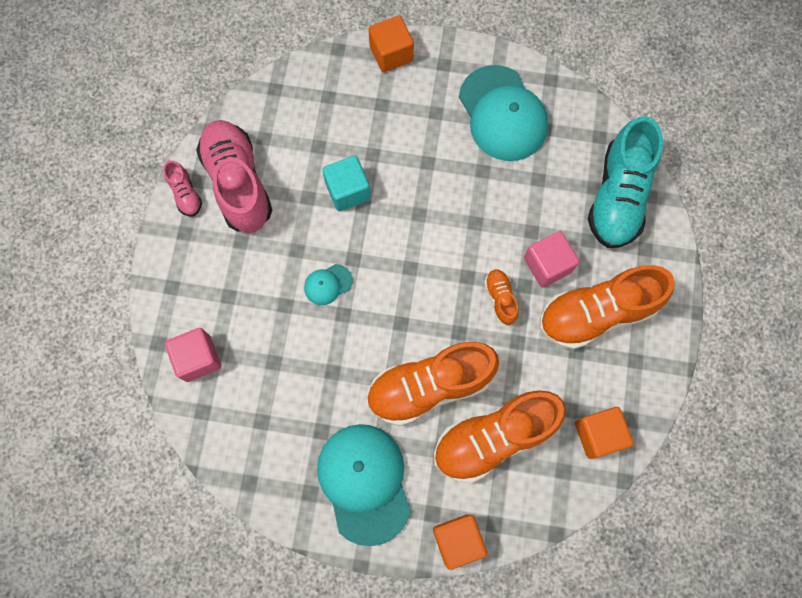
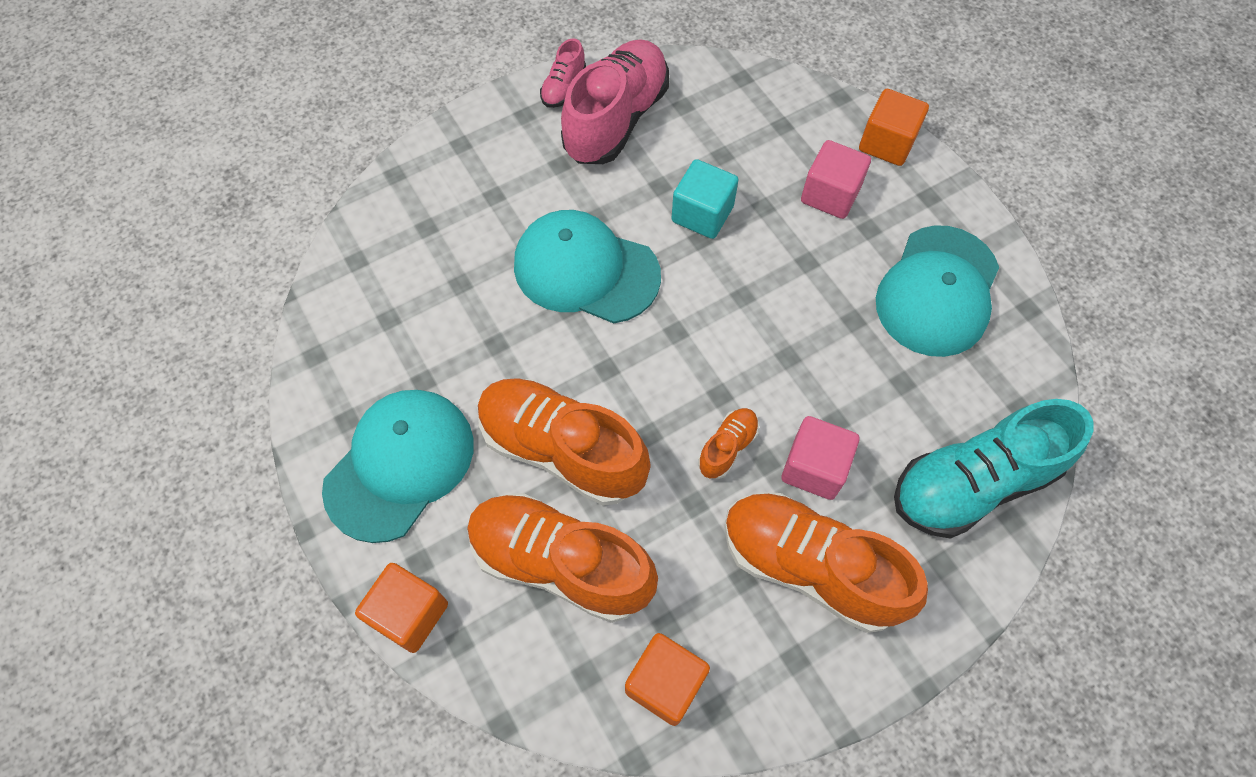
camera: 50 degrees right, 10 degrees down
(198, 358) = (408, 217): pink cube -> pink cube (830, 194)
(328, 284) = (586, 270): turquoise cap -> turquoise cap, size x2.25

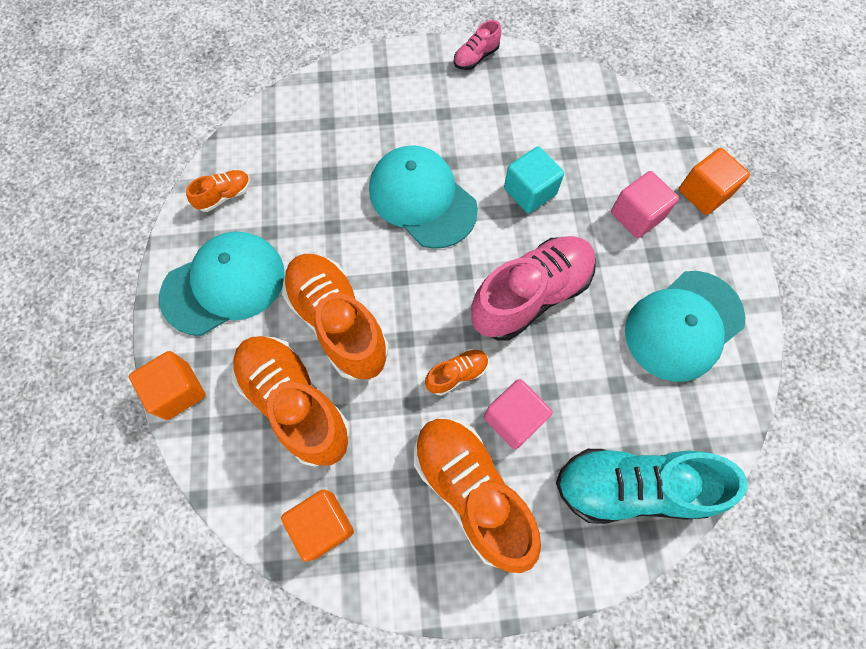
camera: 25 degrees right, 5 degrees up
(344, 361) = (224, 196): none -> orange shoe
(616, 119) = (502, 95): pink shoe -> pink shoe (530, 295)

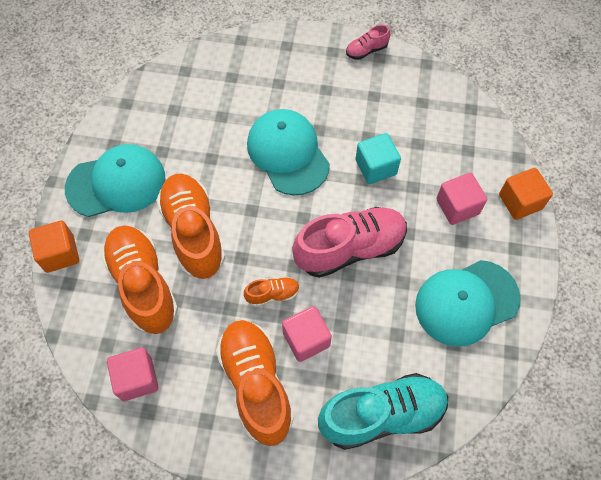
camera: 15 degrees right, 5 degrees down
(224, 196) = (136, 116): orange shoe -> none
(322, 525) = (137, 379): orange cube -> pink cube
(631, 487) = (382, 415): turquoise shoe -> turquoise shoe turned 150 degrees clockwise

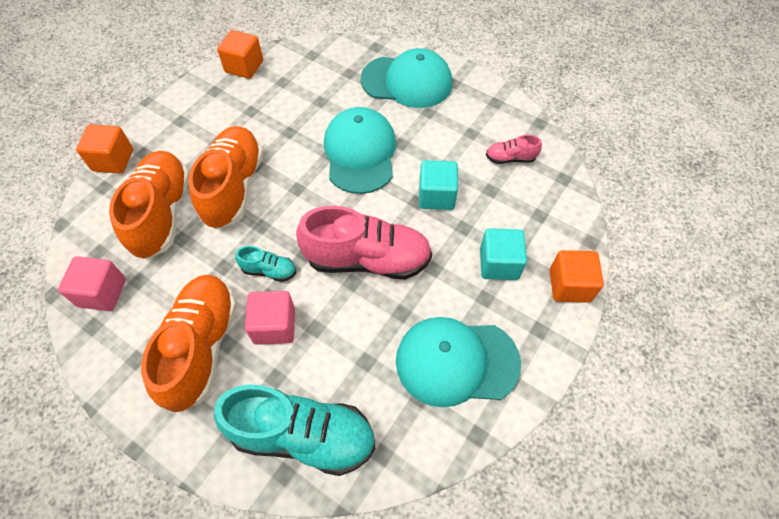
camera: 25 degrees right, 5 degrees down
(116, 183) = (196, 122): turquoise cap -> turquoise cap (407, 81)
(126, 108) = (244, 66): none -> orange cube
(272, 294) = (269, 270): orange shoe -> turquoise shoe
(366, 50) = (487, 92): pink shoe -> pink shoe (510, 158)
(457, 207) = (499, 264): pink cube -> turquoise cube

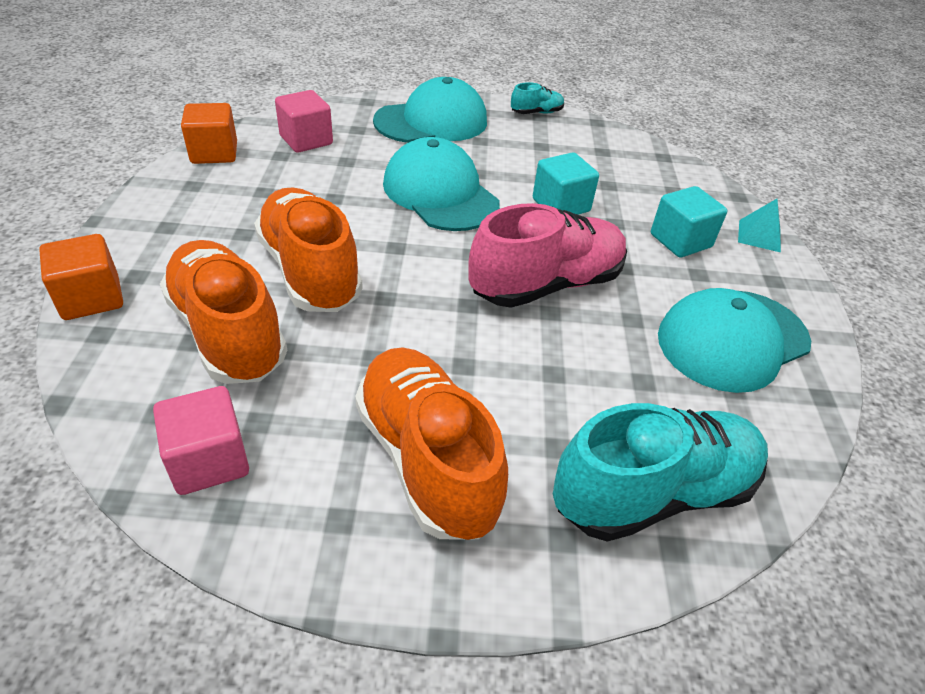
camera: 35 degrees left, 15 degrees down
(269, 270) = (439, 338): turquoise shoe -> turquoise shoe (536, 113)
(274, 326) = (502, 392): pink cube -> pink cube (306, 140)
(510, 158) = (600, 155): pink shoe -> none
(569, 285) = (759, 235): orange cube -> turquoise pyramid

